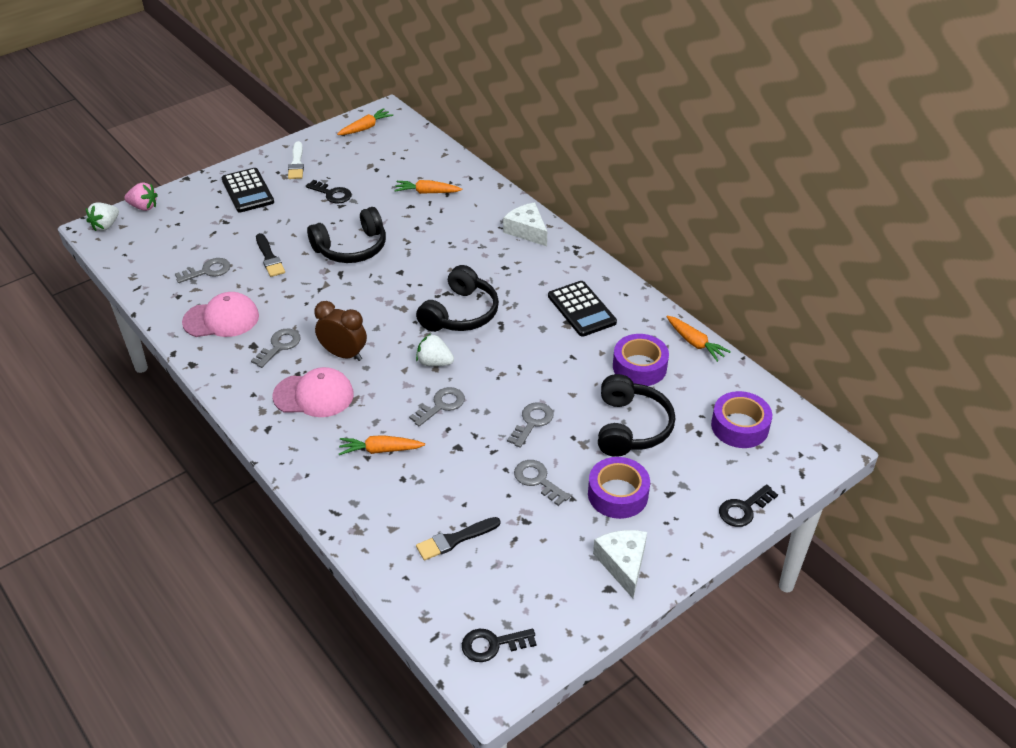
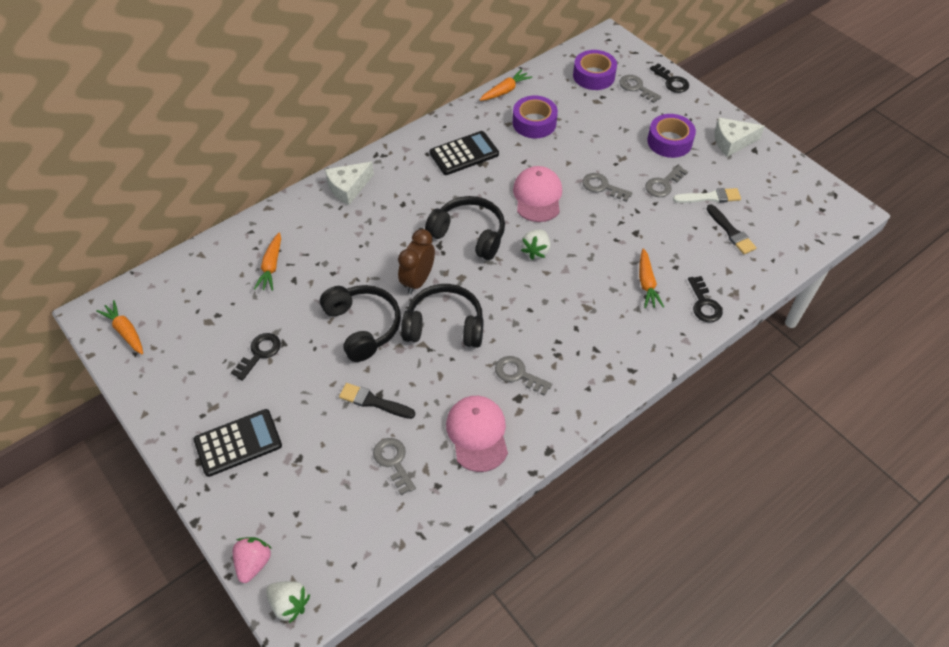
camera: 90 degrees left, 10 degrees up
(269, 258) = (373, 402): black brush -> black brush turned 135 degrees counterclockwise
(296, 163) = (188, 396): white brush -> white brush (710, 197)
(314, 395) = (585, 338): pink cap -> pink cap (537, 196)
(344, 354) = (528, 319): brown clock -> brown clock (418, 281)
(441, 405) = (589, 244): grey key -> grey key (636, 88)
(492, 644) = (817, 209): black key -> black key (704, 304)
(631, 427) = (601, 131): black headphones -> black headphones (444, 325)

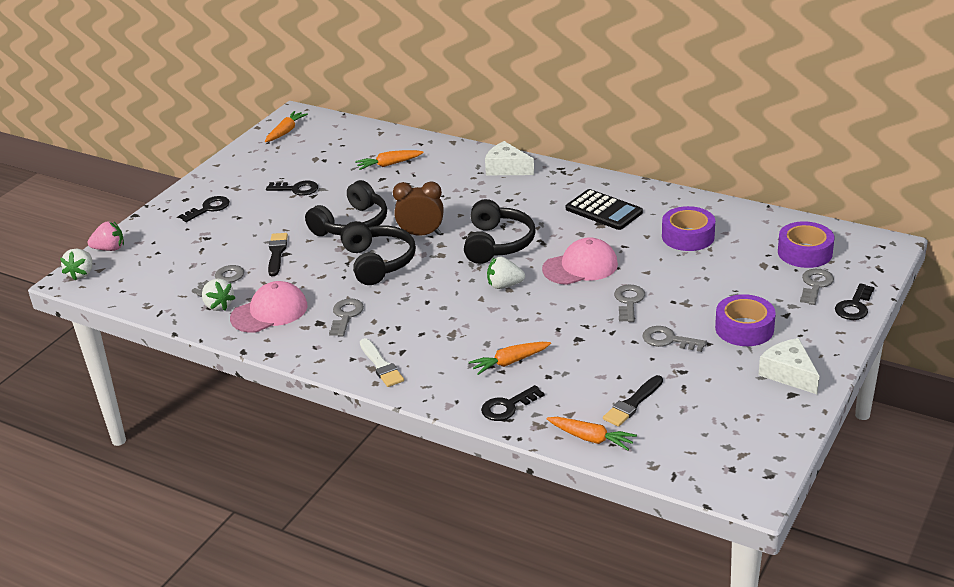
camera: 70 degrees right, 20 degrees down
(238, 443) = (208, 208): black calculator -> black key
(440, 476) = (218, 305): none -> white strawberry
(505, 91) = (720, 207): orange carrot -> orange carrot (591, 438)
(710, 197) = (676, 377): white brush -> white brush (381, 365)

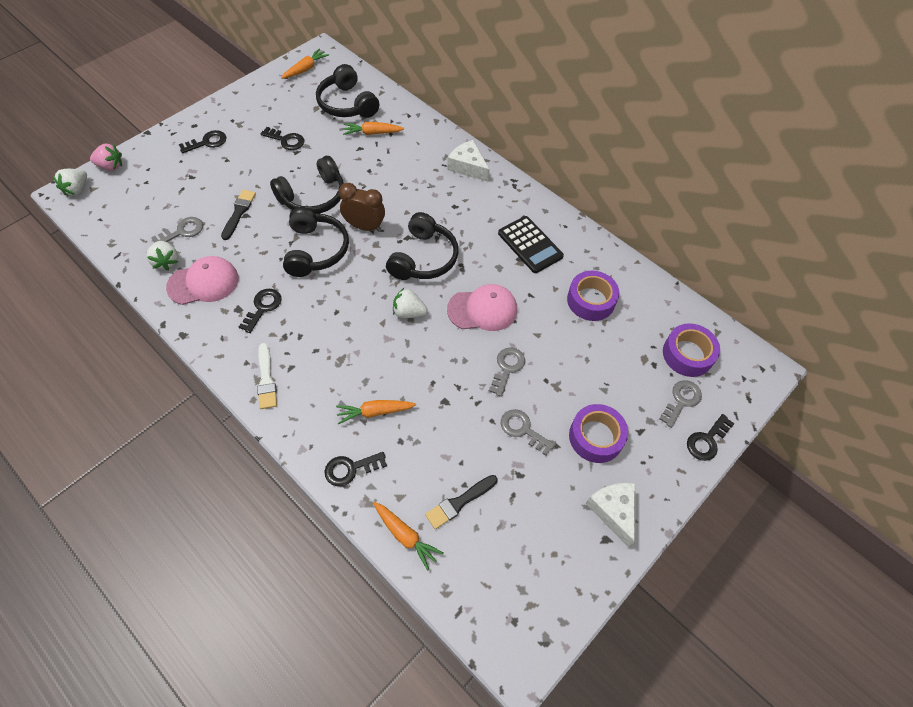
camera: 10 degrees right, 25 degrees up
(346, 315) = (263, 307): grey key -> black key
(348, 149) = (347, 104): none -> black headphones

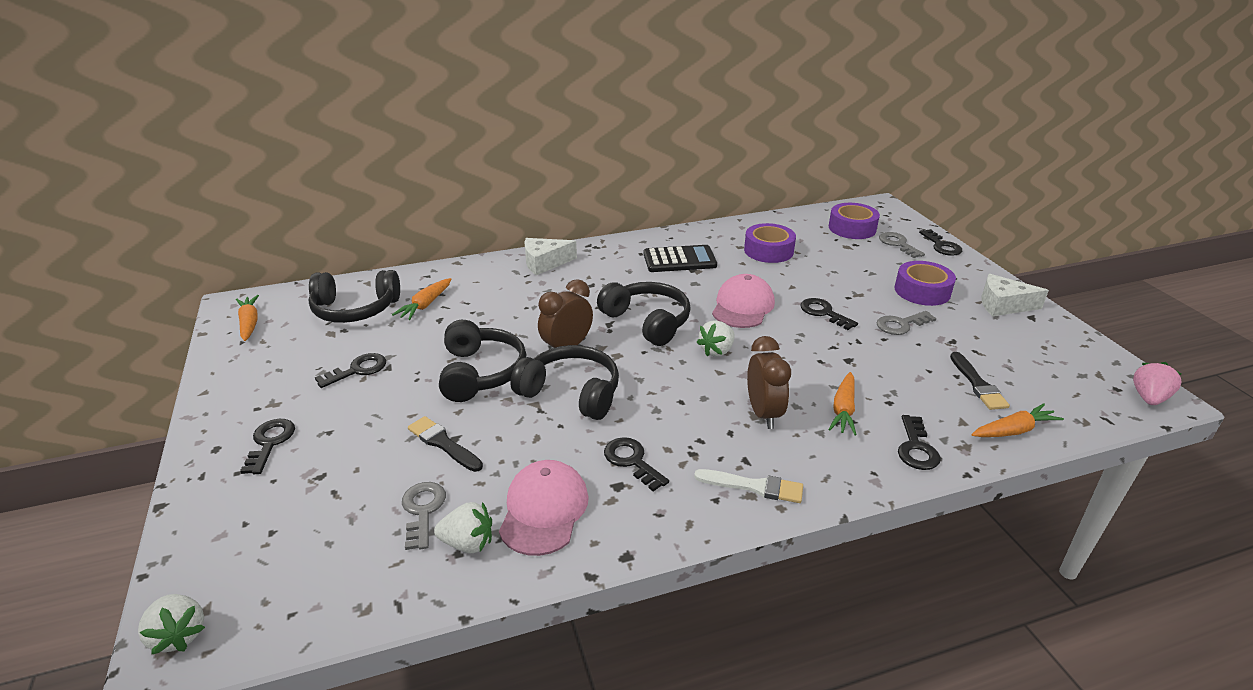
camera: 60 degrees left, 25 degrees down
(111, 166) = (180, 571): pink strawberry -> pink strawberry (1148, 398)
(346, 363) = (763, 413): none -> brown clock
(507, 368) = (824, 313): grey key -> black key

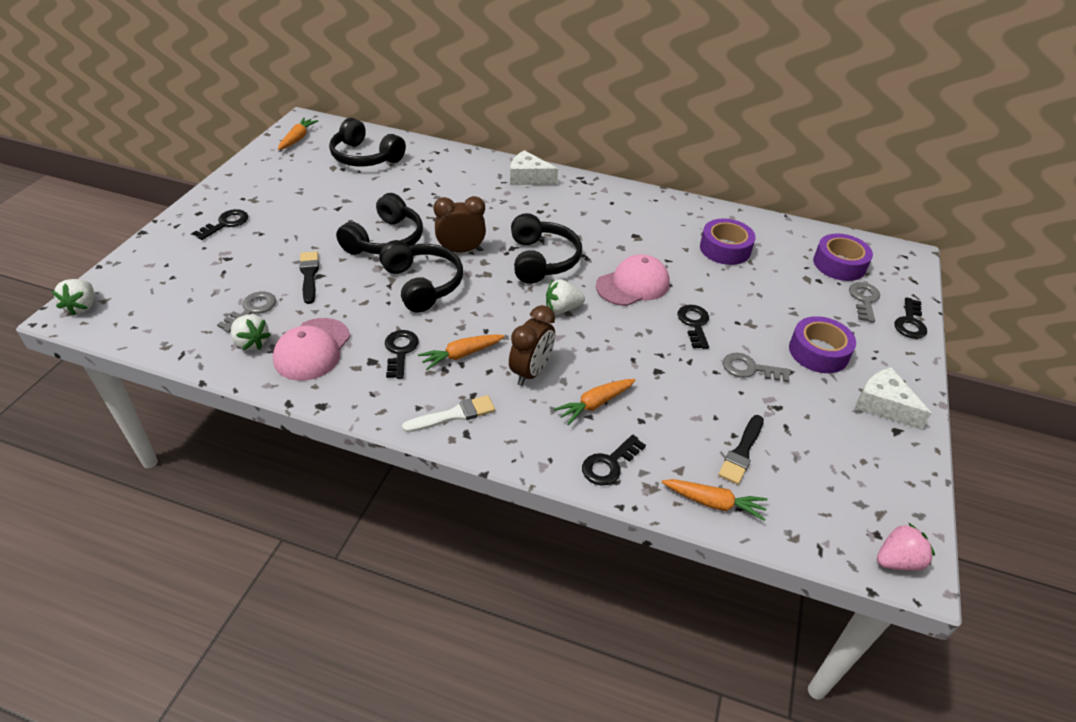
camera: 35 degrees right, 10 degrees up
(357, 370) = (319, 201): black key -> none
(425, 305) = (410, 174): orange carrot -> orange carrot (461, 355)
(544, 510) = (312, 349): pink cap -> pink cap turned 150 degrees clockwise
(679, 260) = (635, 222): black calculator -> none
(754, 486) = (453, 415): white brush -> white brush turned 75 degrees counterclockwise

